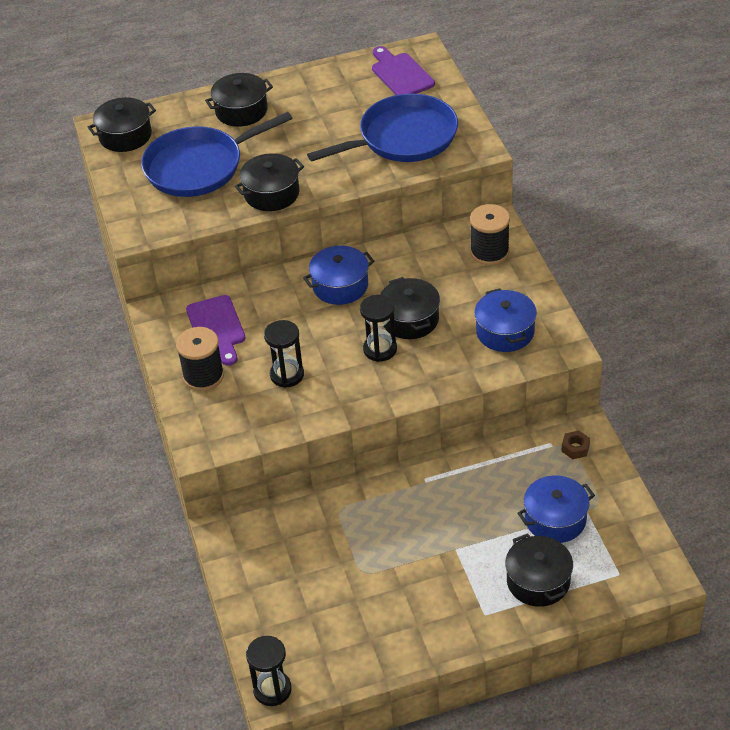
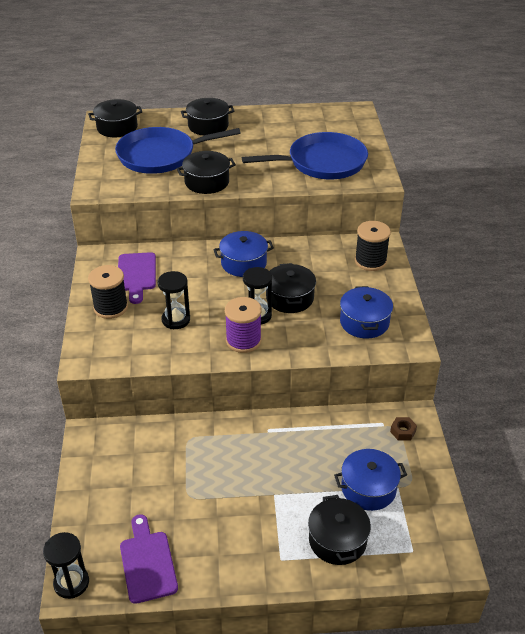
camera: 10 degrees right, 5 degrees down
(375, 383) = (243, 340): none -> purple spool
(400, 74) = (336, 122): purple cutting board -> purple cutting board (147, 562)

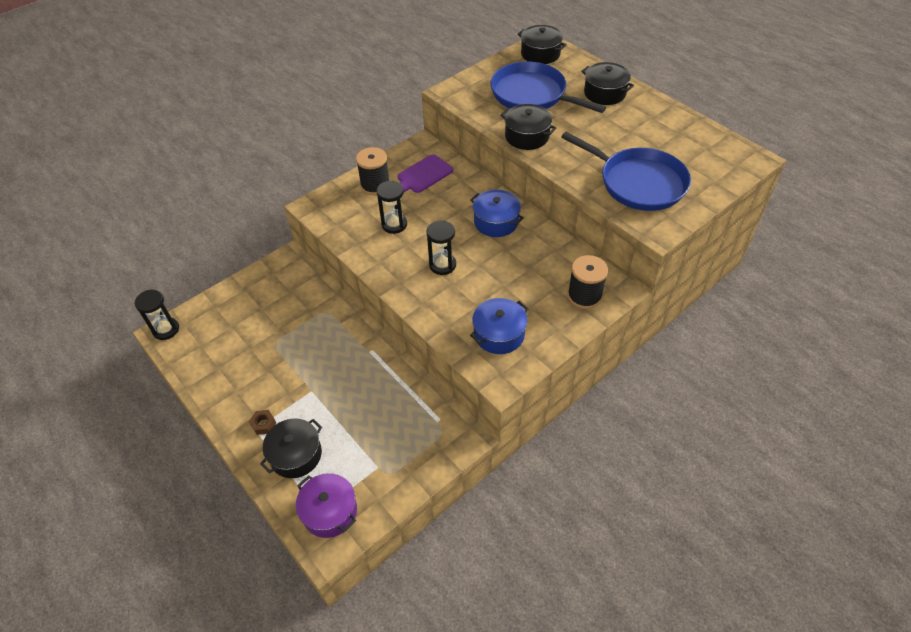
camera: 55 degrees right, 10 degrees up
(147, 562) = (205, 357): purple cutting board -> none
(243, 340) = (406, 273): purple spool -> none
(290, 298) = (482, 272): black pot -> none
(368, 488) = (361, 447): blue pot -> none
(403, 431) = (441, 438): brown nut -> brown nut (263, 424)
(418, 543) = (330, 511): none -> purple pot

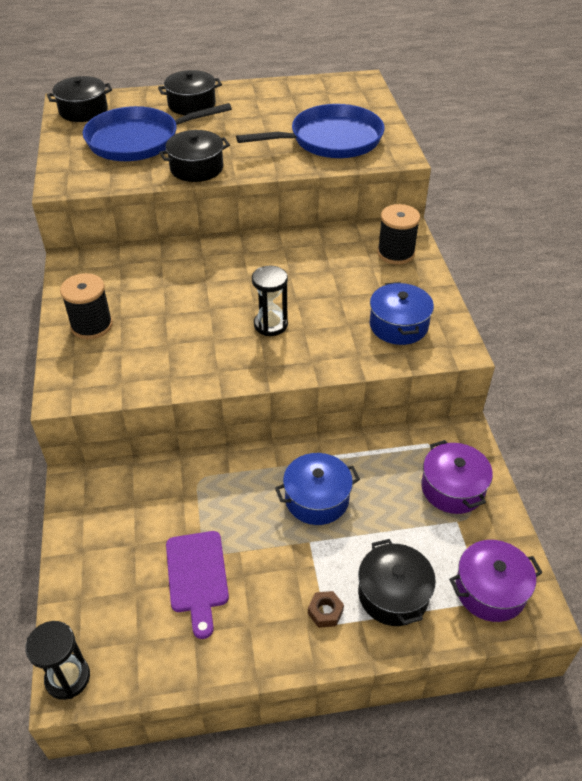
camera: 60 degrees left, 5 degrees down
(394, 224) = (172, 336): black hourglass -> none
(406, 452) = (452, 488): none -> purple pot
(422, 176) = (120, 284): purple cutting board -> purple cutting board (197, 576)
(496, 222) = (247, 263): blue pot -> blue pot (317, 499)

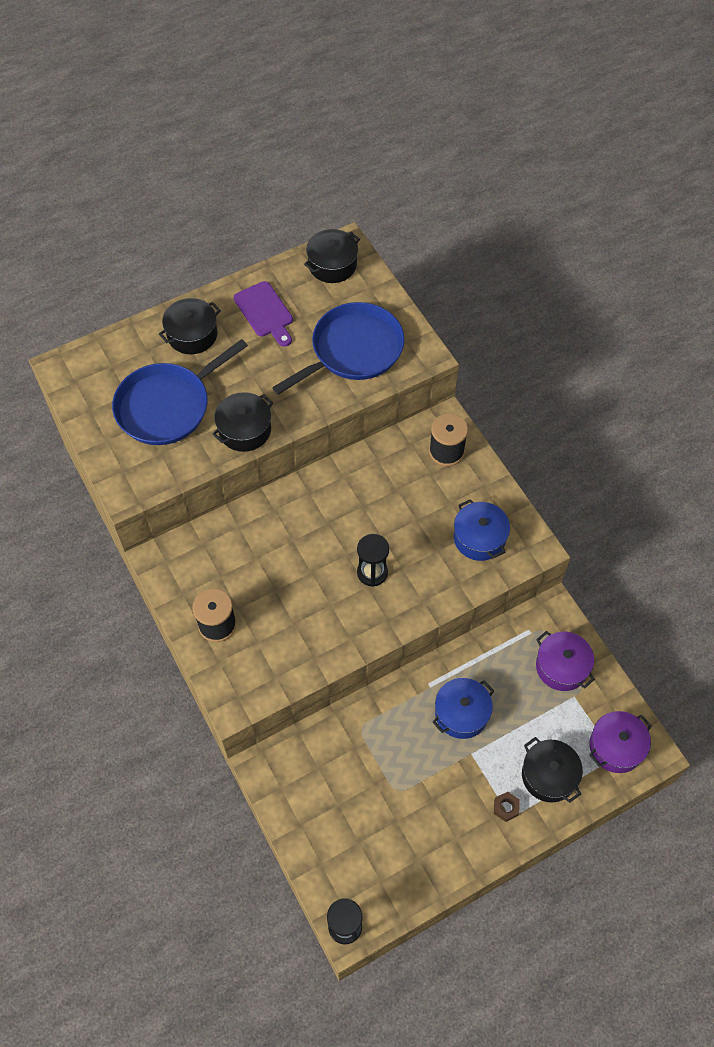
camera: 20 degrees left, 15 degrees up
(83, 111) = (86, 377): black pot -> black pot (332, 265)
(197, 576) = (400, 814): purple cutting board -> purple cutting board (265, 312)

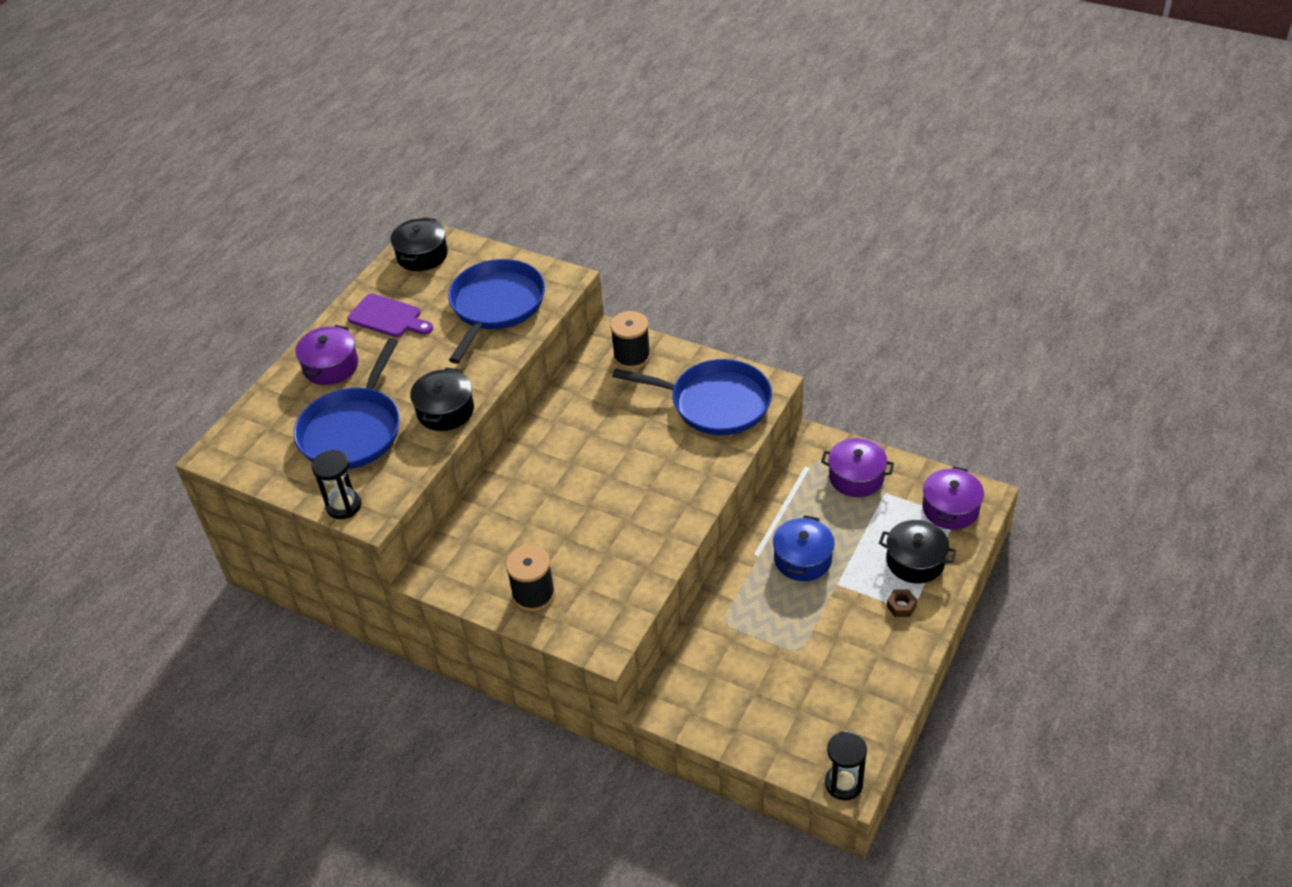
camera: 30 degrees left, 15 degrees down
(192, 335) = (331, 366): black pot -> purple pot
(372, 572) = (644, 477): black hourglass -> black hourglass (343, 506)
(479, 538) = (715, 403): blue pot -> blue pan

